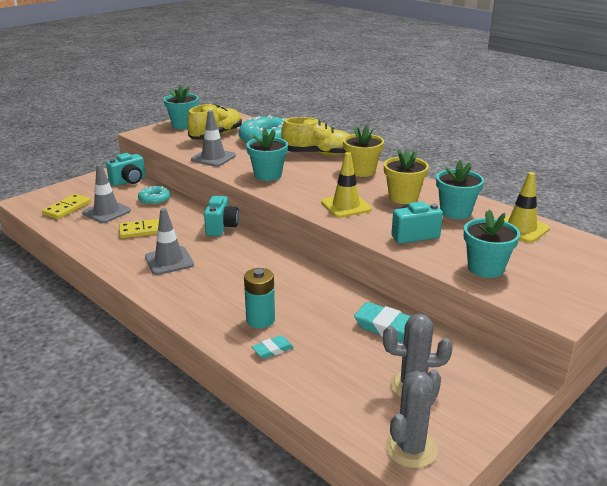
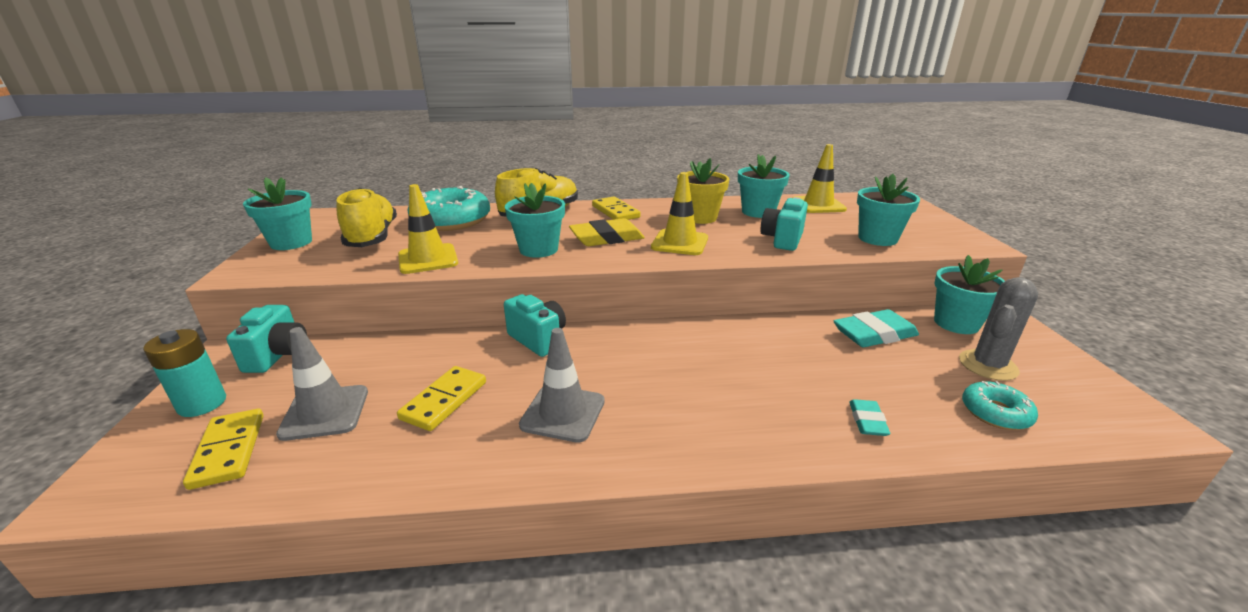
camera: 50 degrees left, 0 degrees up
(154, 200) = (376, 357): turquoise donut -> turquoise donut (995, 413)
(213, 158) = (428, 259): grey traffic cone -> yellow traffic cone
(260, 320) = (792, 402): turquoise battery -> turquoise battery (202, 404)
(315, 184) = (607, 238): none -> yellow eraser
(362, 171) = (615, 212): yellow flower pot -> yellow domino
(411, 448) = (1106, 413): grey cactus -> none
(466, 361) = (956, 323): none -> turquoise flower pot

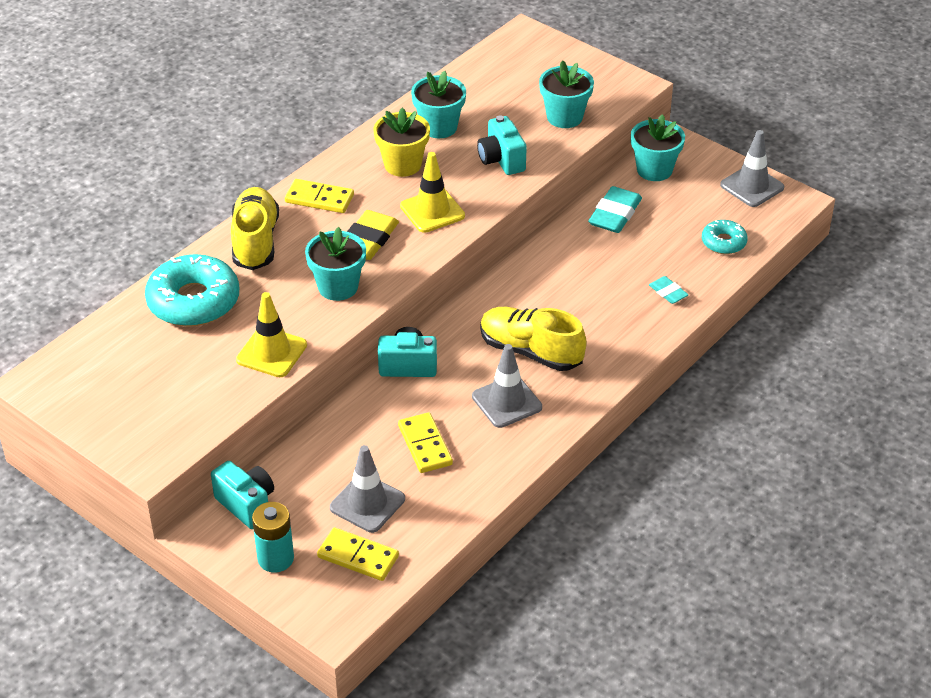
camera: 45 degrees left, 15 degrees up
(291, 242) = (109, 415): turquoise flower pot -> none
(372, 237) = (169, 364): yellow shoe -> yellow shoe (531, 351)
(818, 205) = (474, 86): yellow traffic cone -> none
(988, 365) = (697, 203): grey cactus -> none
(1083, 383) = (752, 186): none -> grey traffic cone

